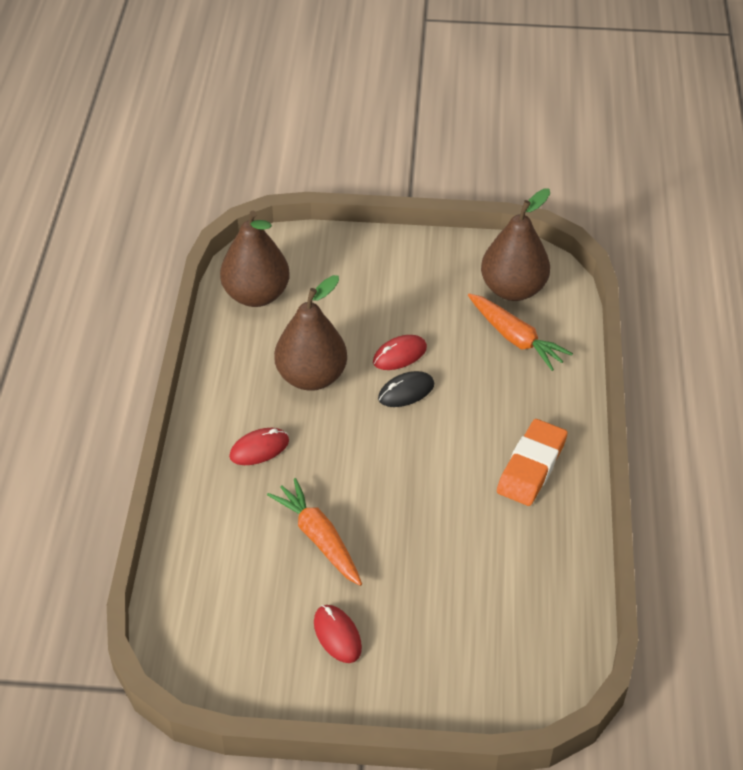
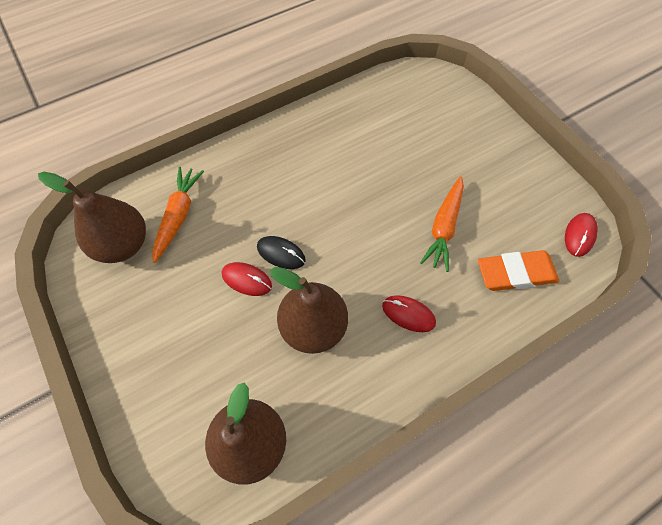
camera: 125 degrees left, 15 degrees up
(337, 635) = (495, 176): red mouse -> red mouse (579, 235)
(531, 466) = (292, 150): orange eraser -> orange eraser (516, 273)

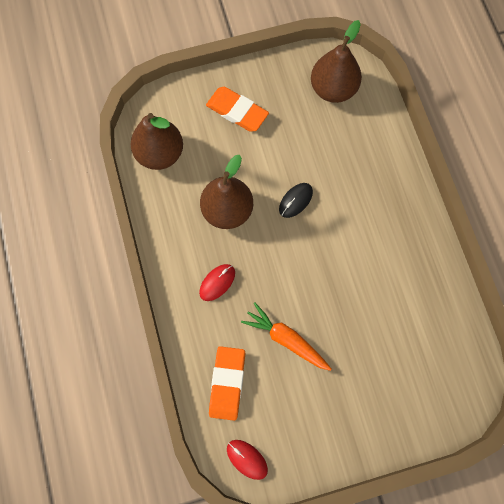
camera: 105 degrees right, 10 degrees up
(168, 352) = (237, 111): none -> orange eraser
(178, 216) = (350, 130): orange carrot -> none
(247, 280) = (279, 171): red mouse -> none

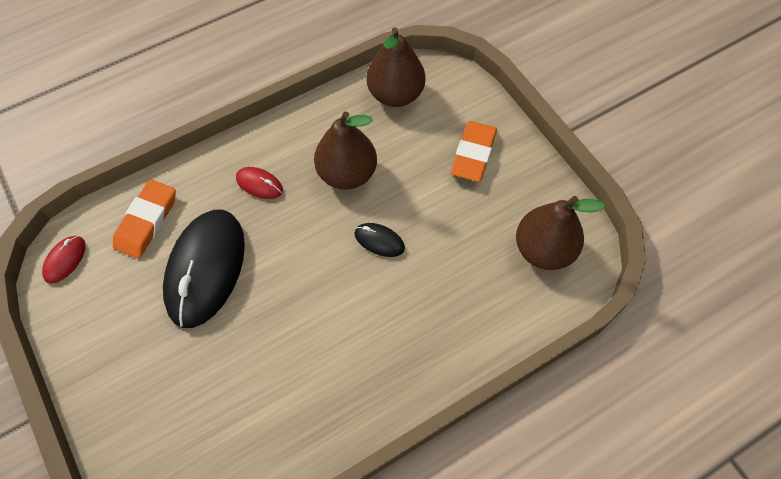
camera: 75 degrees right, 10 degrees down
(227, 383) = (146, 221): orange eraser -> orange eraser turned 60 degrees counterclockwise
(286, 339) = (206, 269): orange carrot -> black mouse

